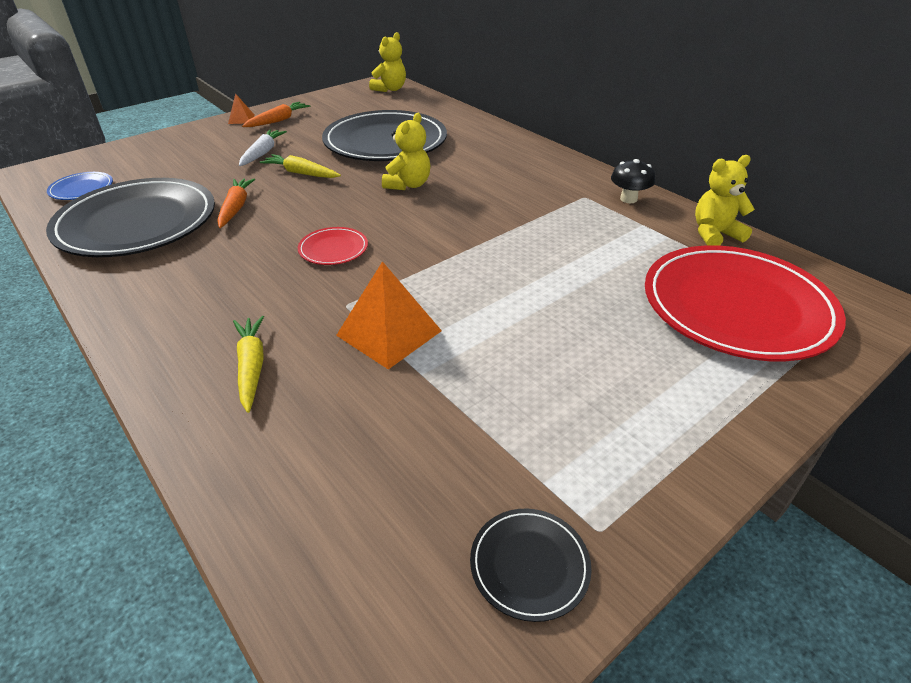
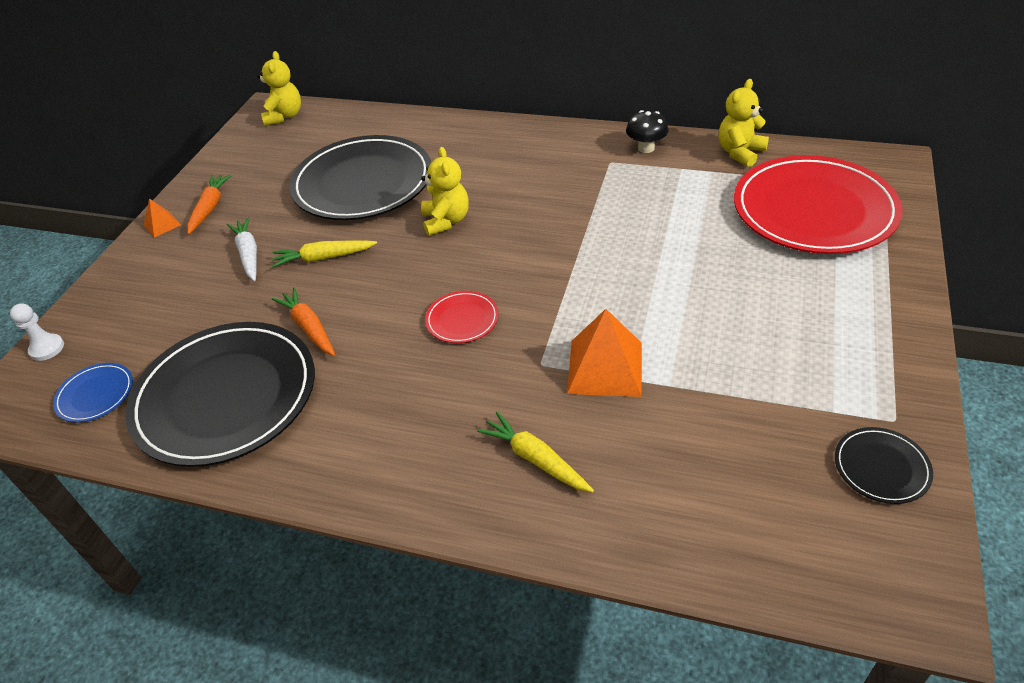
camera: 30 degrees left, 5 degrees up
(97, 155) = (47, 348): none -> white pawn

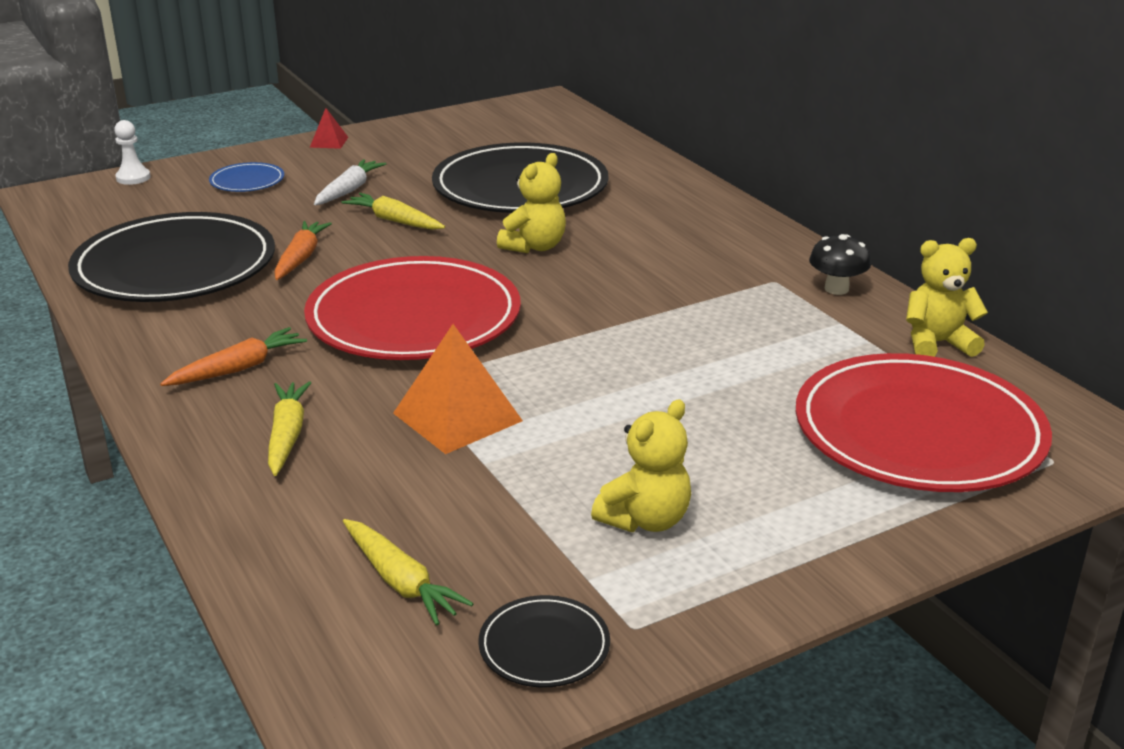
camera: 40 degrees right, 15 degrees down
(95, 395) = (111, 219): blue plate -> blue plate (247, 181)
(162, 225) = (329, 142): orange pyramid -> red pyramid
(210, 208) = (379, 147): orange carrot -> orange carrot (238, 368)
(284, 116) = (549, 112): yellow teddy bear -> yellow teddy bear (645, 520)
(462, 319) = (414, 317): red plate -> red plate, size x2.36
(760, 495) = (400, 582): none -> yellow carrot

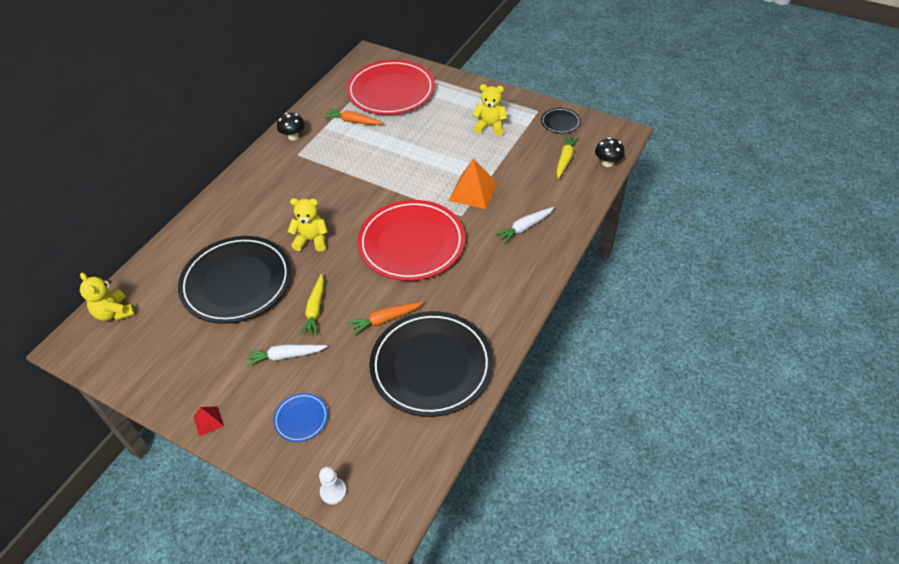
camera: 120 degrees left, 20 degrees up
(238, 368) = (496, 272): orange carrot -> orange carrot (353, 121)
(287, 435) = (524, 227): yellow carrot -> white carrot
(303, 647) = (607, 163): none -> black mushroom
(937, 343) = (324, 102): yellow teddy bear -> yellow teddy bear (114, 313)

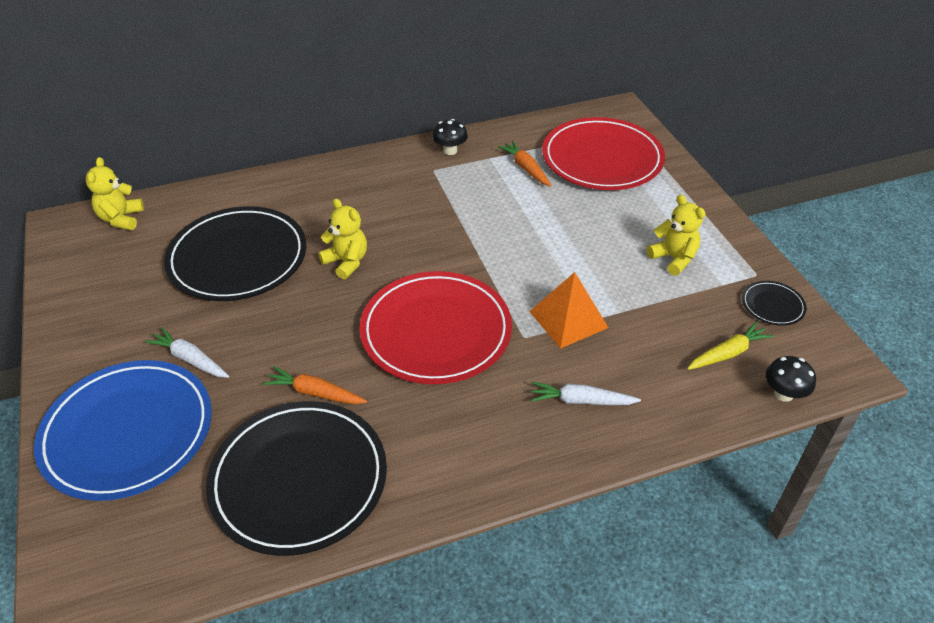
camera: 40 degrees right, 5 degrees down
(208, 421) = (63, 370): red pyramid -> none
(301, 418) = (128, 432): blue plate -> blue plate, size x2.36
(315, 309) = (268, 333): yellow carrot -> none
(333, 491) = (62, 531): white pawn -> none

